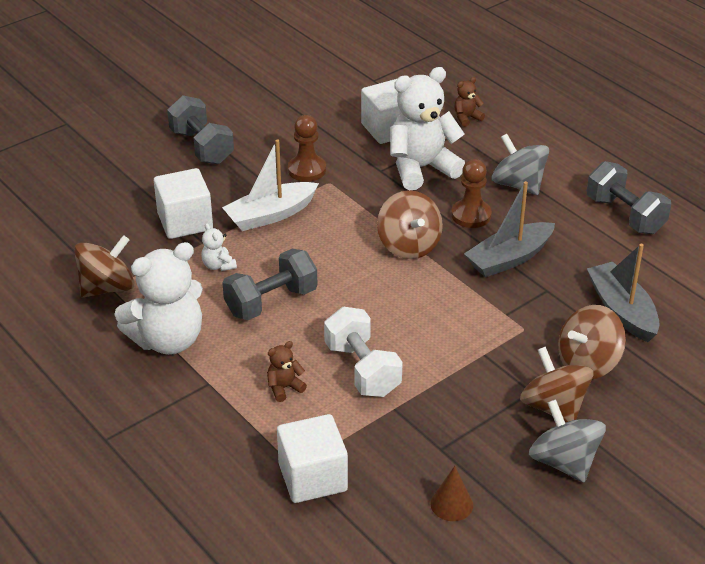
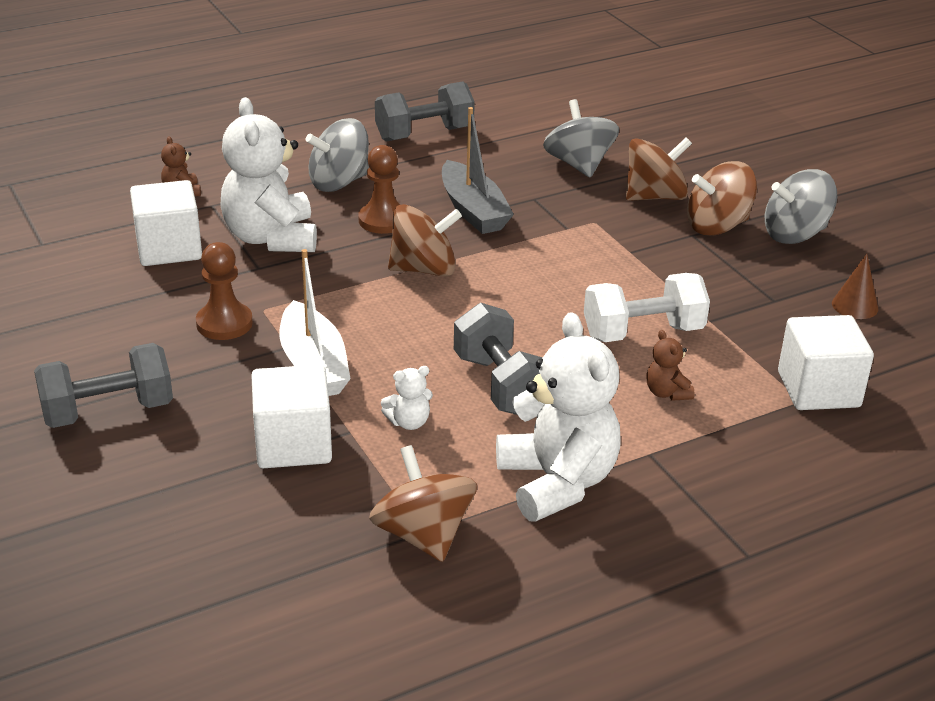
camera: 80 degrees left, 5 degrees down
(588, 363) = (655, 197): brown spinning top -> brown spinning top turned 90 degrees counterclockwise
(622, 310) = (579, 165): grey boat -> grey spinning top

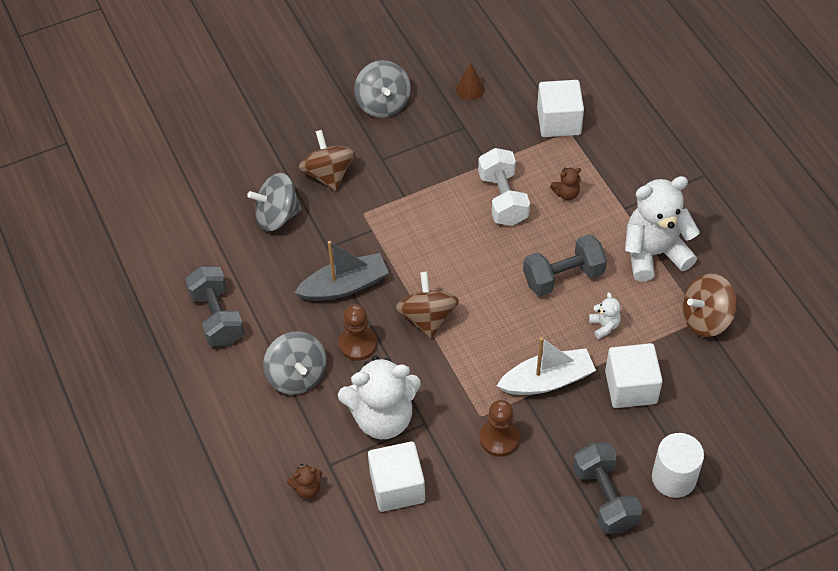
camera: 85 degrees left, 20 degrees up
(123, 480) = (674, 478): none -> white cylinder
(717, 226) = (371, 144): brown spinning top -> none

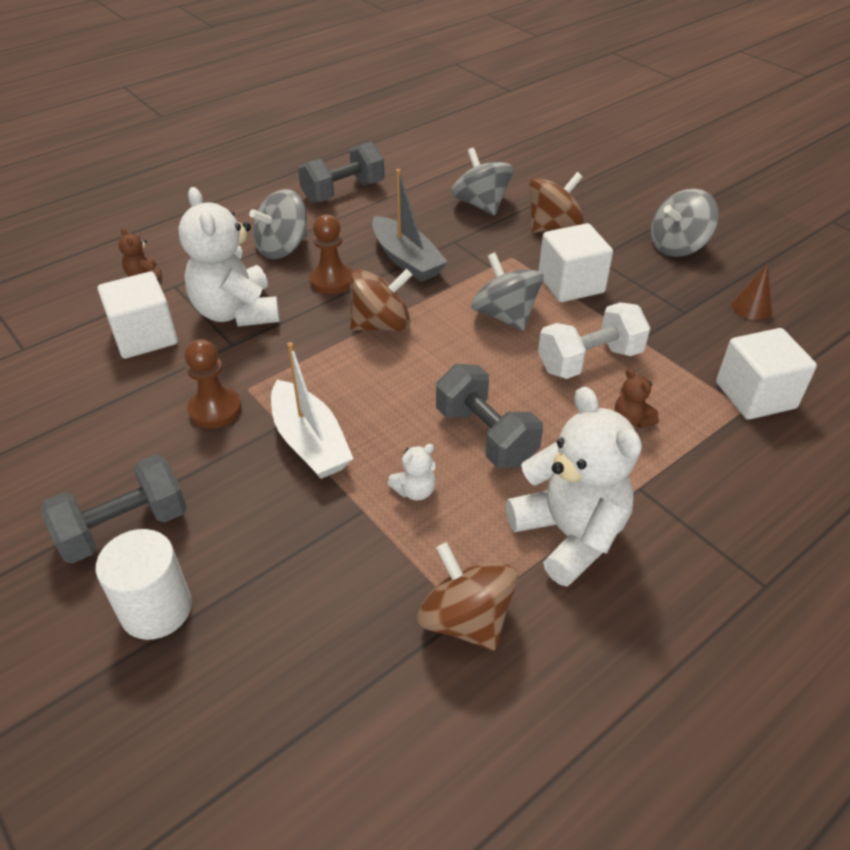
camera: 75 degrees right, 10 degrees down
(438, 236) = (505, 315): none -> grey spinning top
(631, 387) = (313, 535): white cube -> white cube (571, 284)

